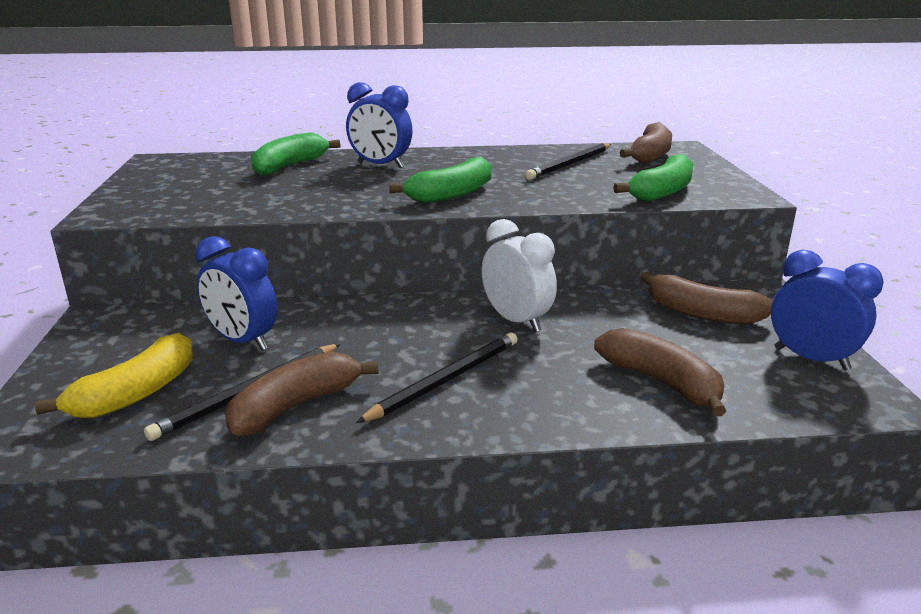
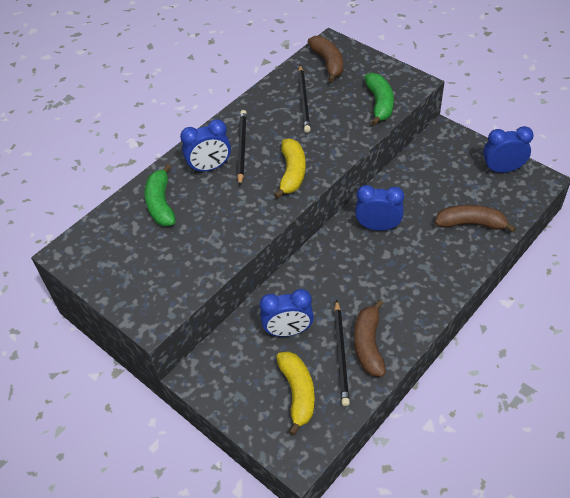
camera: 40 degrees left, 25 degrees up
(446, 380) = (400, 284): black pencil -> black pencil (242, 148)
(451, 194) = (292, 173): green banana -> yellow banana
(516, 321) = (378, 227): white clock -> blue clock
(701, 313) = (438, 166): brown banana -> none

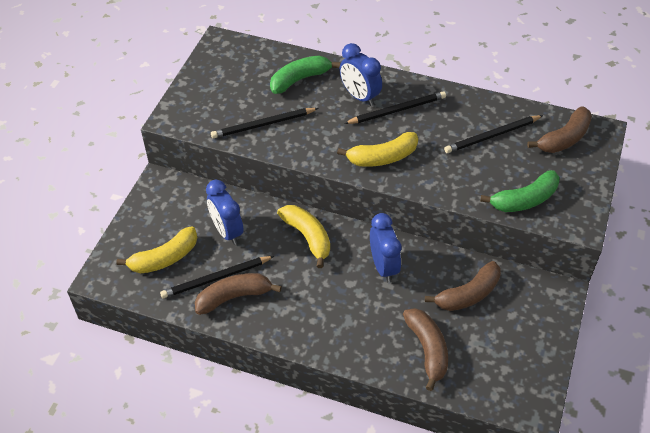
camera: 65 degrees right, 0 degrees up
(204, 246) = (263, 125): none -> black pencil
(323, 270) = (307, 237): none -> yellow banana
(426, 183) = (468, 294): none -> brown banana
(502, 169) = (529, 364): blue clock -> none

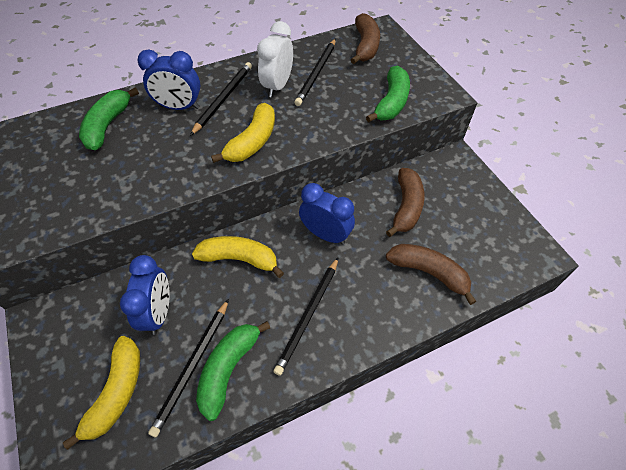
camera: 45 degrees left, 5 degrees up
(227, 231) = (159, 312): blue clock -> blue clock turned 105 degrees counterclockwise
(234, 297) = (229, 369): brown banana -> green banana
(263, 125) = (110, 185): black pencil -> black pencil (308, 316)
(448, 126) = (277, 86): none -> white clock

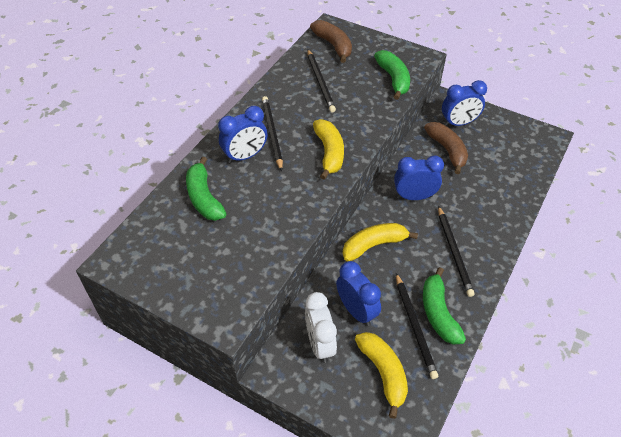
camera: 35 degrees left, 5 degrees down
(277, 86) = (302, 105): white clock -> white clock (320, 344)
(429, 273) = (499, 184): brown banana -> none
(446, 186) = (459, 123): none -> blue clock

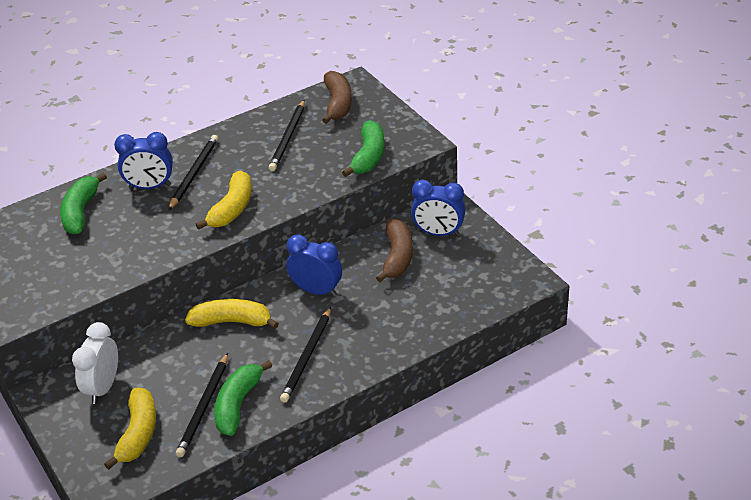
camera: 30 degrees right, 10 degrees down
(356, 311) = (161, 373): blue clock -> none

